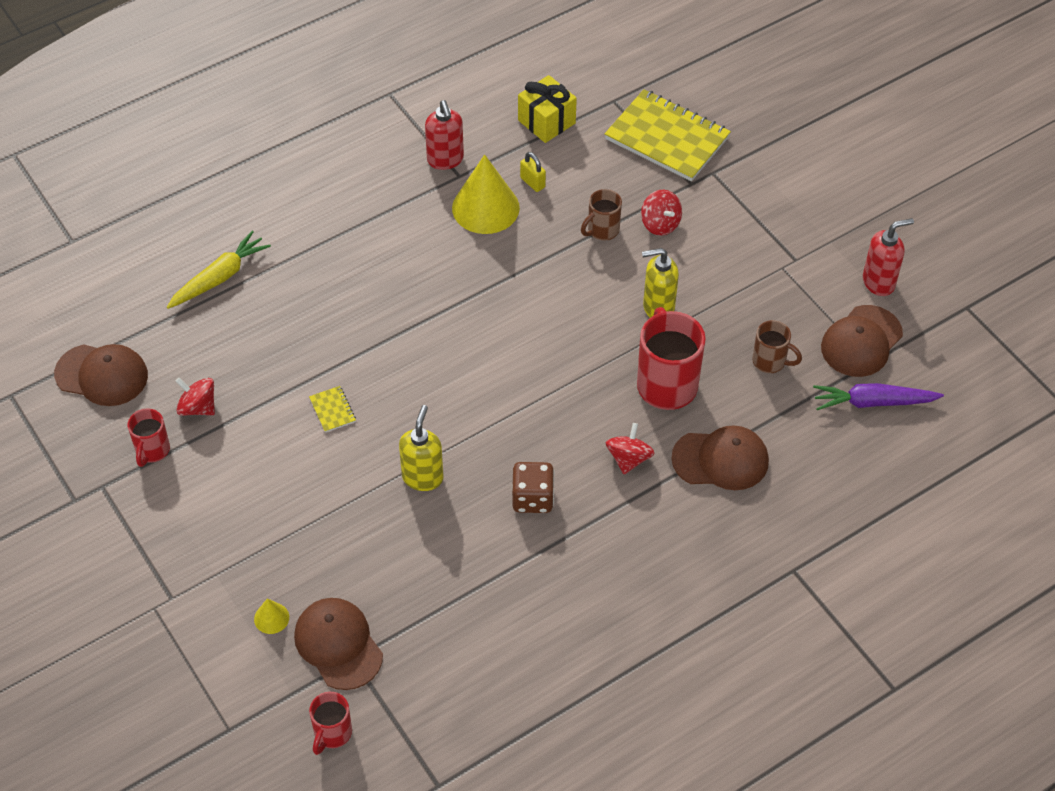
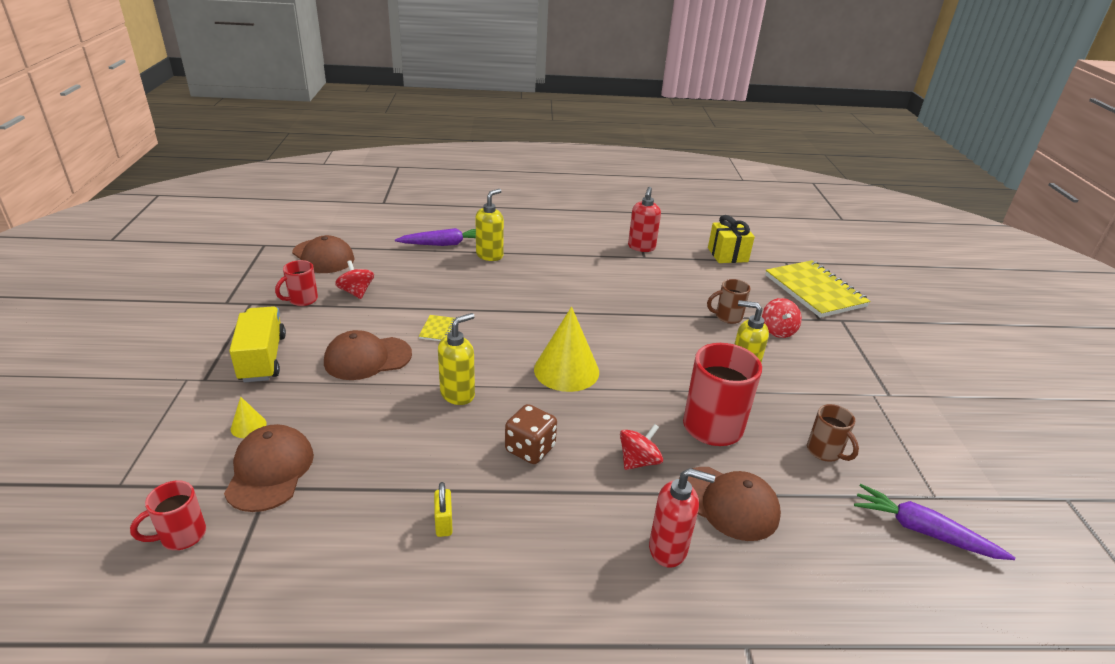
camera: 30 degrees right, 20 degrees down
(198, 544) = (262, 358): none -> yellow truck
(220, 277) = (444, 244): yellow carrot -> purple carrot
(288, 268) = (490, 255): none -> yellow soap dispenser
(485, 207) = (649, 276): yellow cone -> yellow cone (566, 370)
(532, 182) = (693, 277): yellow padlock -> yellow padlock (444, 523)
(861, 341) = (931, 476): brown cap -> brown cap (367, 358)
(879, 282) = (969, 441): red soap dispenser -> red soap dispenser (668, 549)

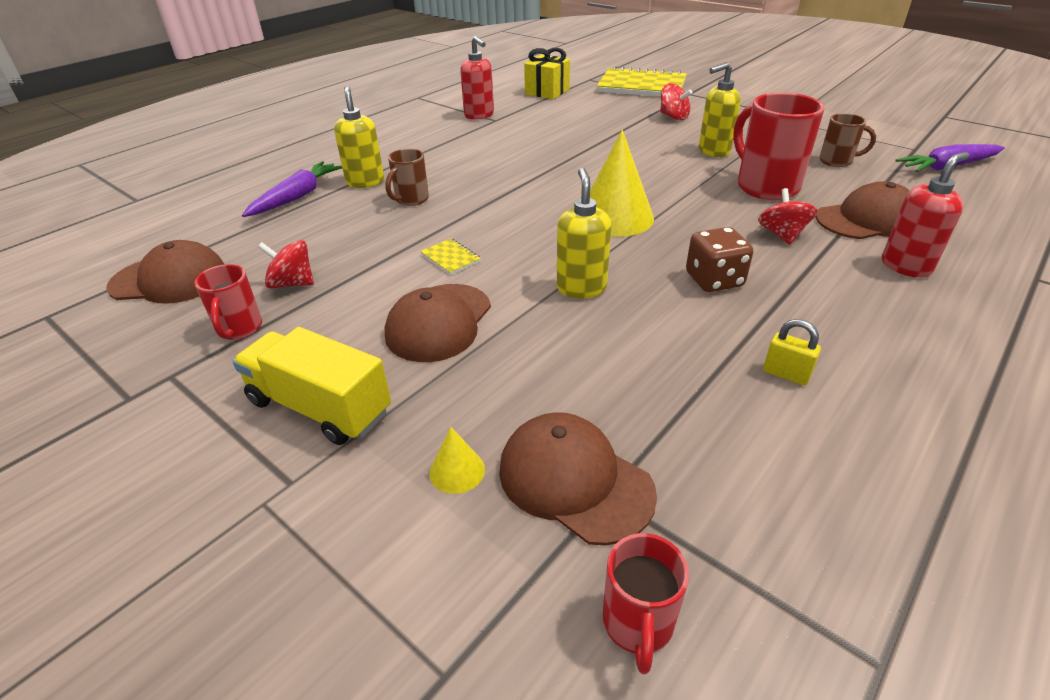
camera: 45 degrees left, 5 degrees up
(727, 317) = (631, 125): brown mug -> brown mug (411, 200)

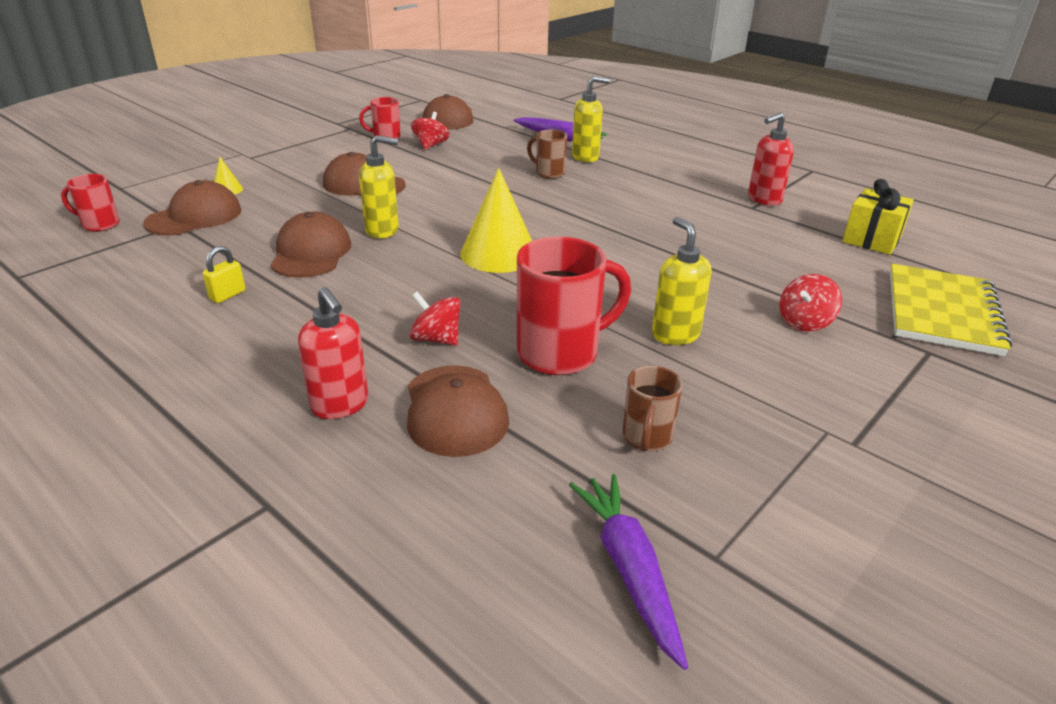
camera: 90 degrees right, 5 degrees down
(320, 407) = (301, 159): yellow truck -> none
(451, 258) = (446, 187): yellow notebook -> none
(655, 330) = (311, 253): none -> brown cap
(714, 280) = (367, 286): brown dice -> none
(782, 235) = (436, 339): red spinning top -> red spinning top turned 150 degrees counterclockwise

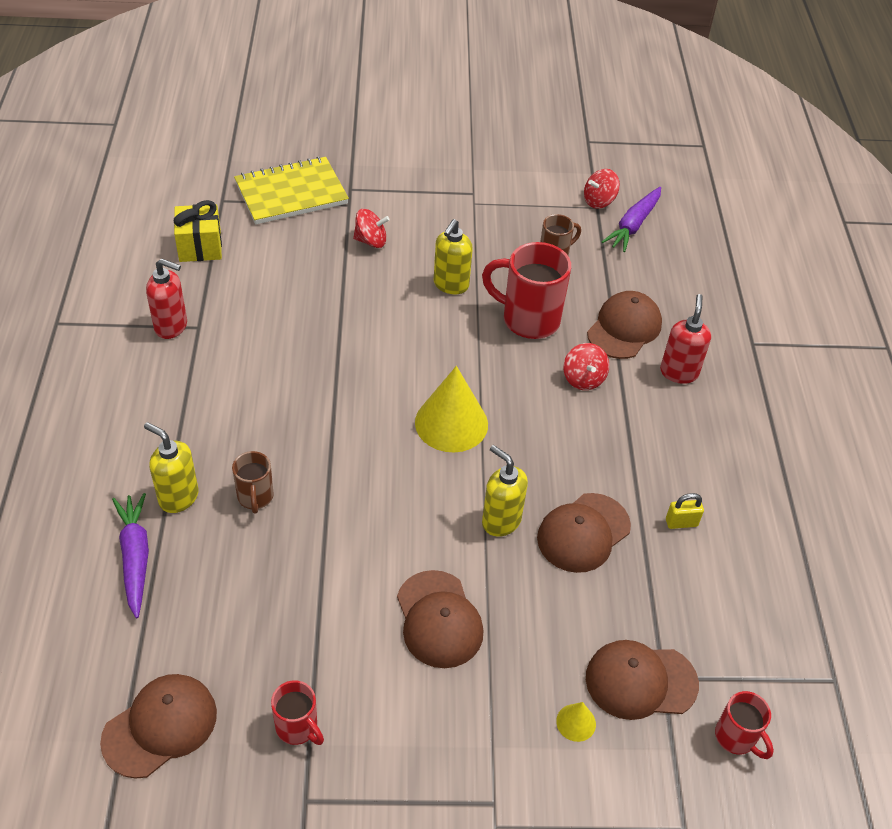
camera: 135 degrees left, 15 degrees up
(431, 145) = (278, 658): red spinning top -> red spinning top (599, 201)

